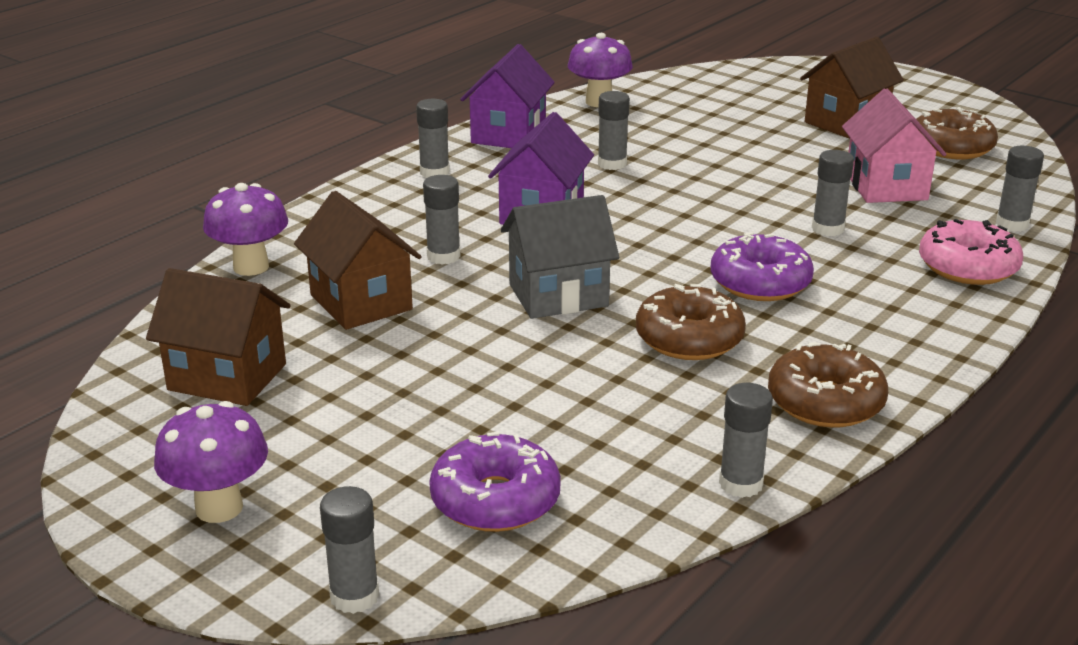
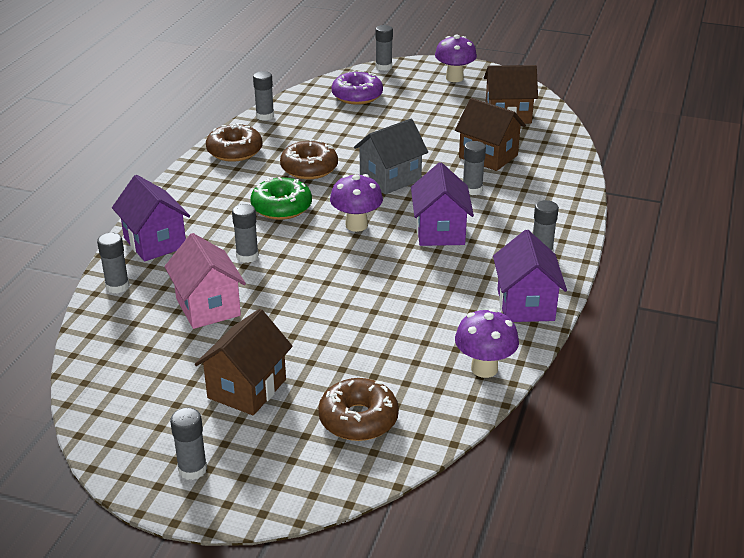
camera: 160 degrees right, 5 degrees up
(251, 267) = (567, 164): purple mushroom -> purple mushroom (356, 225)
(612, 164) = (423, 288): grey glue stick -> grey glue stick (192, 469)
(760, 283) = (281, 207): purple donut -> green donut
(951, 147) = (150, 371): brown donut -> brown donut (358, 419)
(968, 267) = (155, 243): pink donut -> purple house

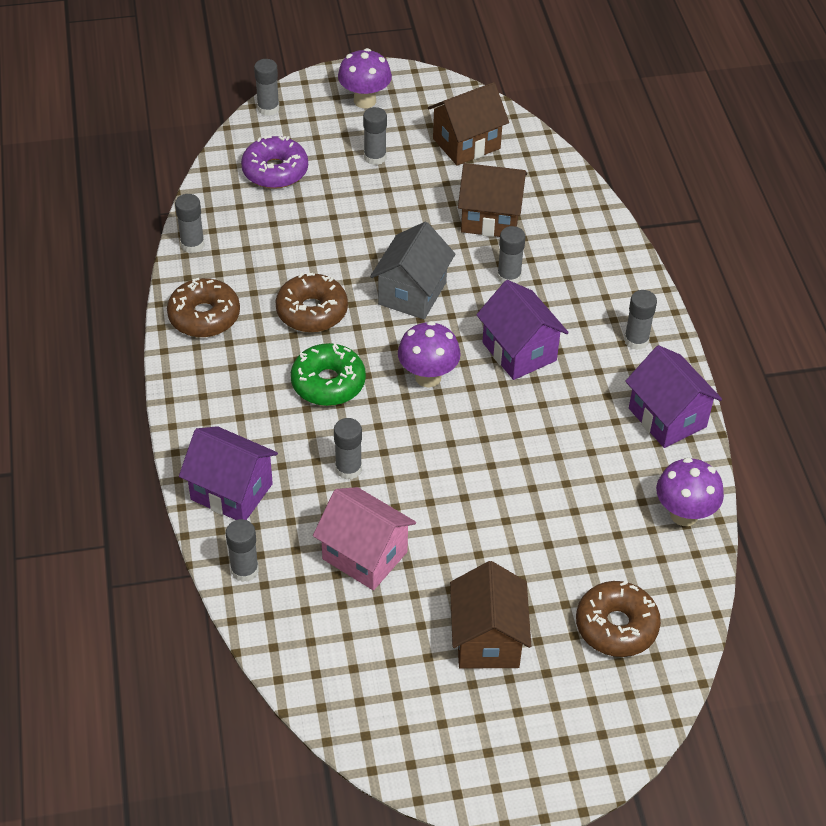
camera: 30 degrees left, 15 degrees up
(192, 469) = (513, 754): grey glue stick -> grey glue stick (375, 157)

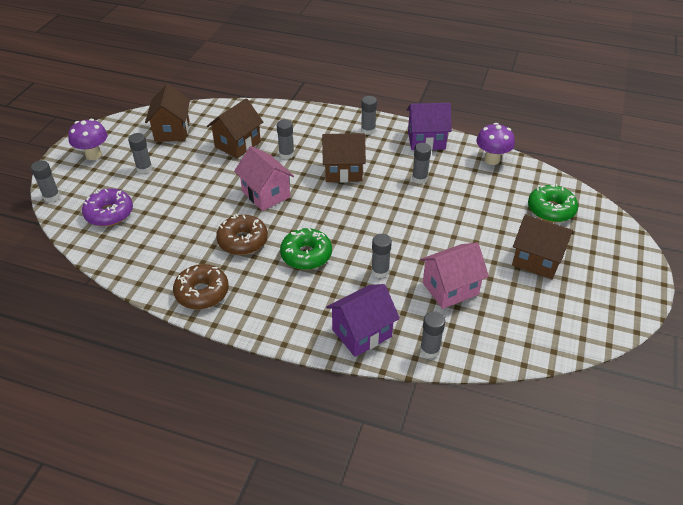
camera: 60 degrees left, 5 degrees down
(192, 244) = (133, 275): grey glue stick -> grey glue stick (419, 178)
(412, 293) = (266, 194): grey house -> pink house
(428, 377) = (334, 212): purple mushroom -> none
(519, 351) = (343, 171): purple house -> brown house
(616, 626) = (551, 209): brown donut -> green donut

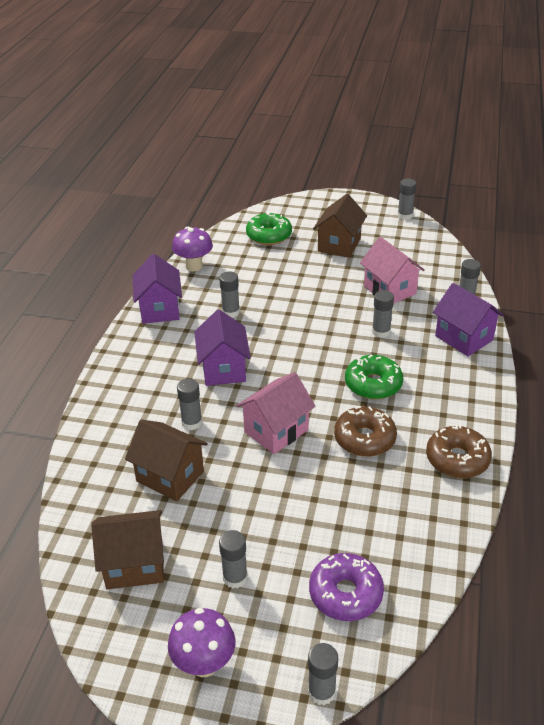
camera: 95 degrees left, 5 degrees down
(343, 171) = (223, 369): brown house -> purple house
(368, 130) = (138, 355): grey glue stick -> grey glue stick (405, 215)

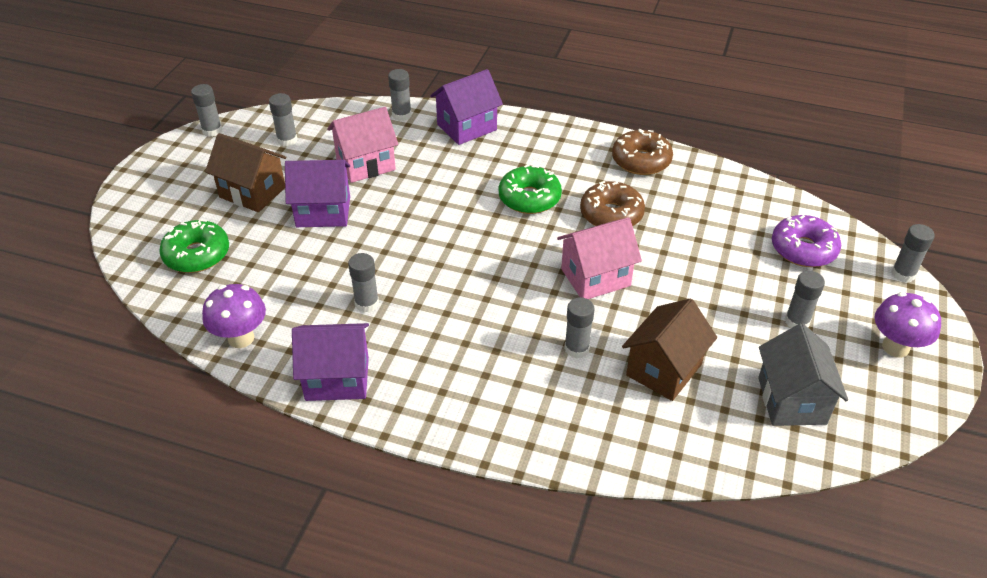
camera: 85 degrees left, 5 degrees up
(134, 565) = (792, 400): brown house -> grey house
(223, 369) = (483, 316): purple house -> purple house (323, 212)
(276, 431) = (595, 277): pink house -> pink house turned 75 degrees counterclockwise
(381, 332) = (442, 181): grey glue stick -> grey glue stick (287, 140)

